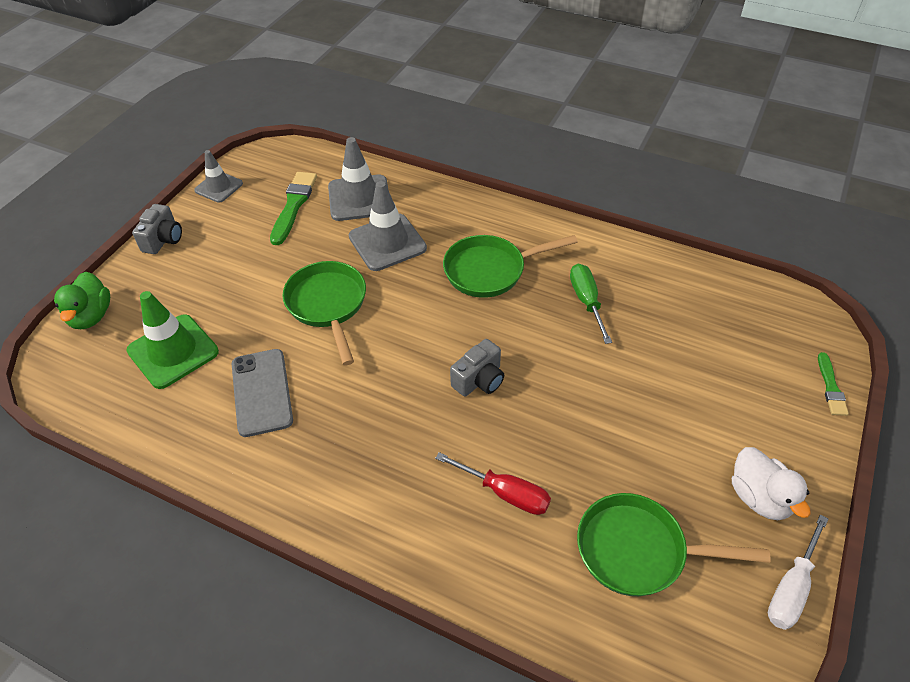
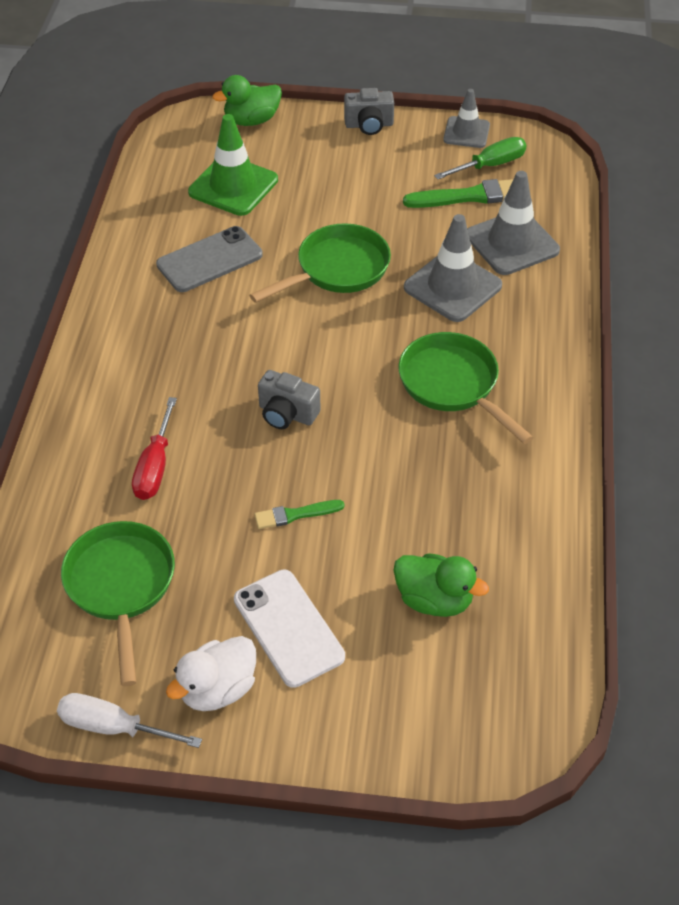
camera: 70 degrees right, 0 degrees up
(587, 302) = (445, 484): green screwdriver -> green screwdriver (490, 165)
(693, 337) = (434, 600): none -> green duck
(705, 434) = (288, 628): none -> white phone
(831, 387) = (412, 758): green brush -> green brush (295, 515)

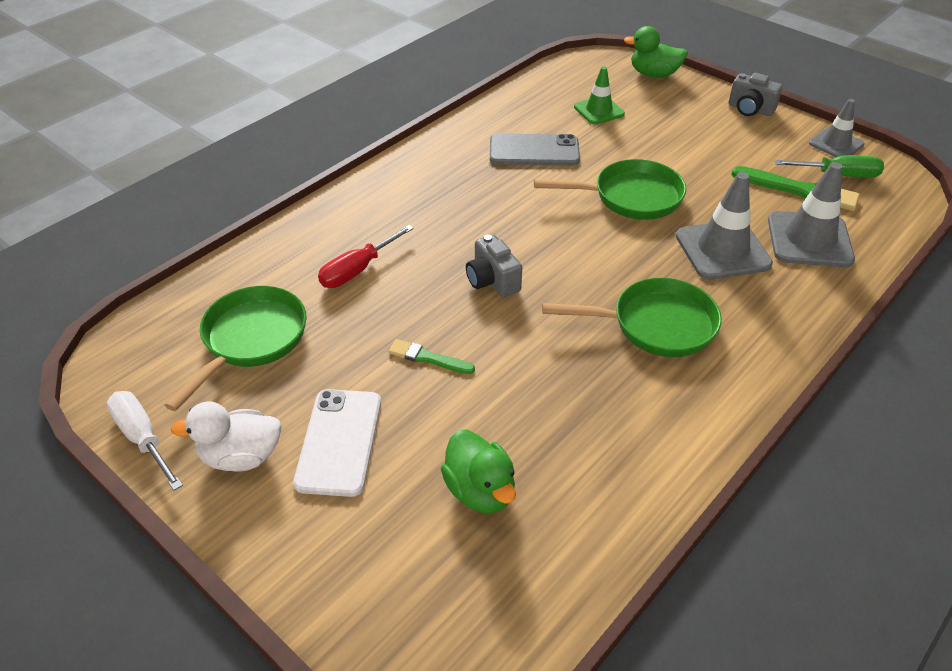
camera: 35 degrees right, 5 degrees down
(233, 186) = (599, 110): green traffic cone -> green traffic cone, size x0.63
(453, 385) = (655, 325): green pan -> green pan turned 90 degrees clockwise

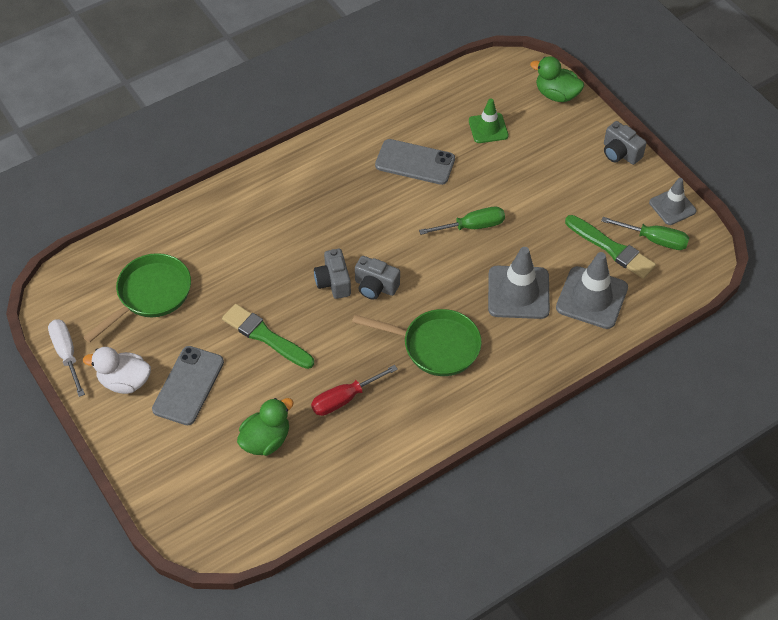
camera: 15 degrees right, 10 degrees up
(339, 442) = (188, 385): white phone -> grey phone
(358, 270) = (240, 251): red screwdriver -> red screwdriver (345, 398)
(428, 358) = (265, 336): green brush -> green brush, size x1.70
(480, 490) = (266, 440): green duck -> green duck turned 120 degrees counterclockwise
(547, 276) = (375, 286): none -> grey camera
(630, 197) = (472, 226): green pan -> green screwdriver

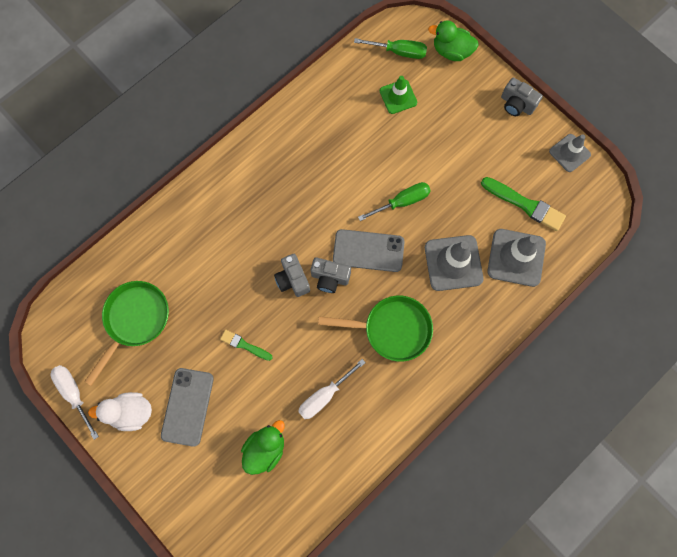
camera: 10 degrees left, 20 degrees up
(265, 336) = (244, 345): green brush -> green brush, size x0.59
(345, 398) = (325, 395): red screwdriver -> white screwdriver
(415, 162) = (340, 143): grey phone -> grey phone (368, 251)
(654, 240) = (559, 189): green screwdriver -> green screwdriver (398, 52)

